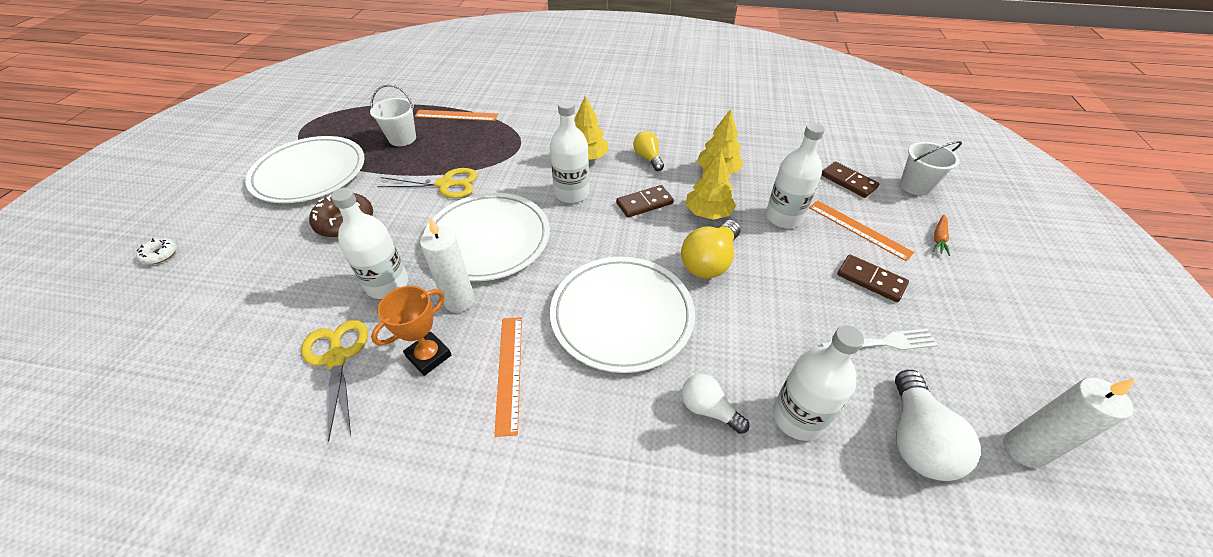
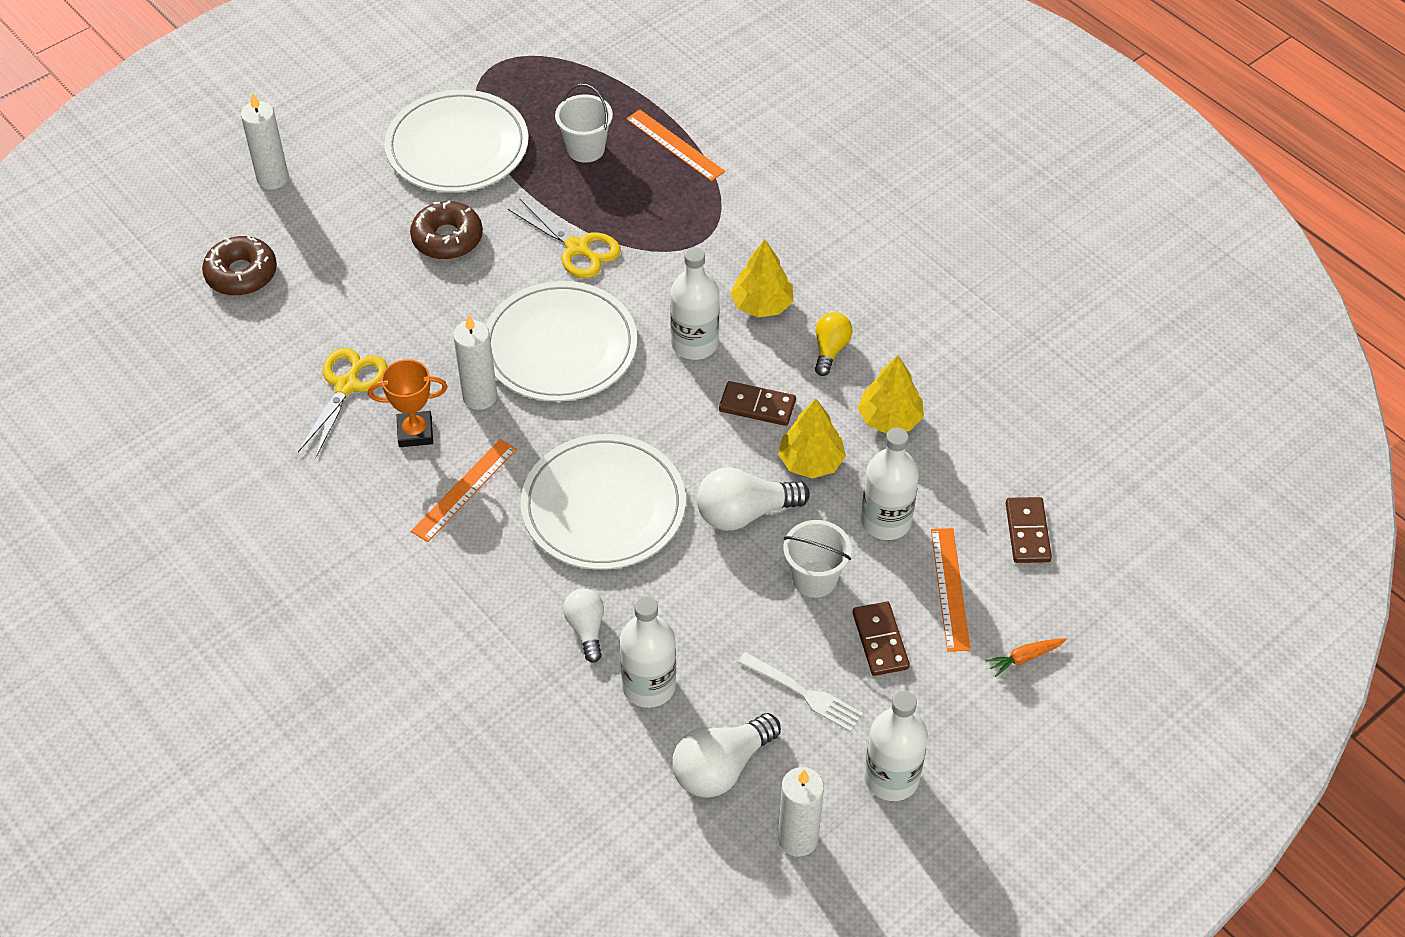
camera: 40 degrees right, 5 degrees up
(160, 254) = (273, 179): white donut -> white candle
(169, 332) = (241, 274): none -> brown donut
(387, 284) = (433, 339): white bottle -> white bottle (891, 778)
(709, 261) = (744, 513): yellow light bulb -> white light bulb
(915, 186) = (1102, 591): white bucket -> white bucket (814, 579)

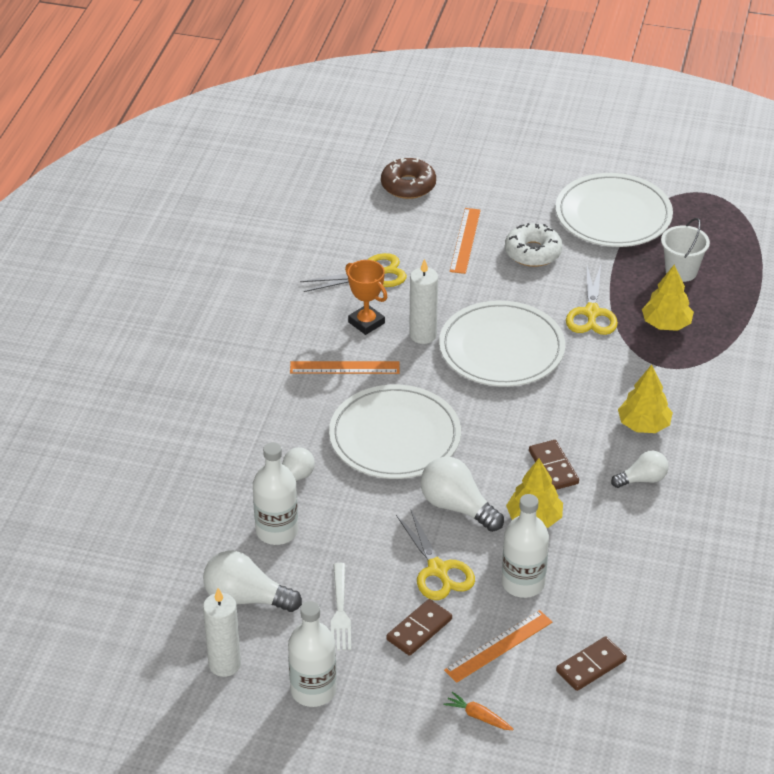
camera: 55 degrees right, 10 degrees down
(273, 179) = (495, 156): white candle -> none
(447, 238) = (533, 252): brown donut -> white donut
(675, 145) = (735, 310): orange ruler -> orange ruler (465, 240)
(694, 343) = (573, 409): white bottle -> none
(814, 579) = (438, 570): white bucket -> yellow scissors
(830, 350) = (642, 479): yellow light bulb -> white light bulb
(889, 419) = (614, 541): yellow tree -> yellow tree (666, 324)

